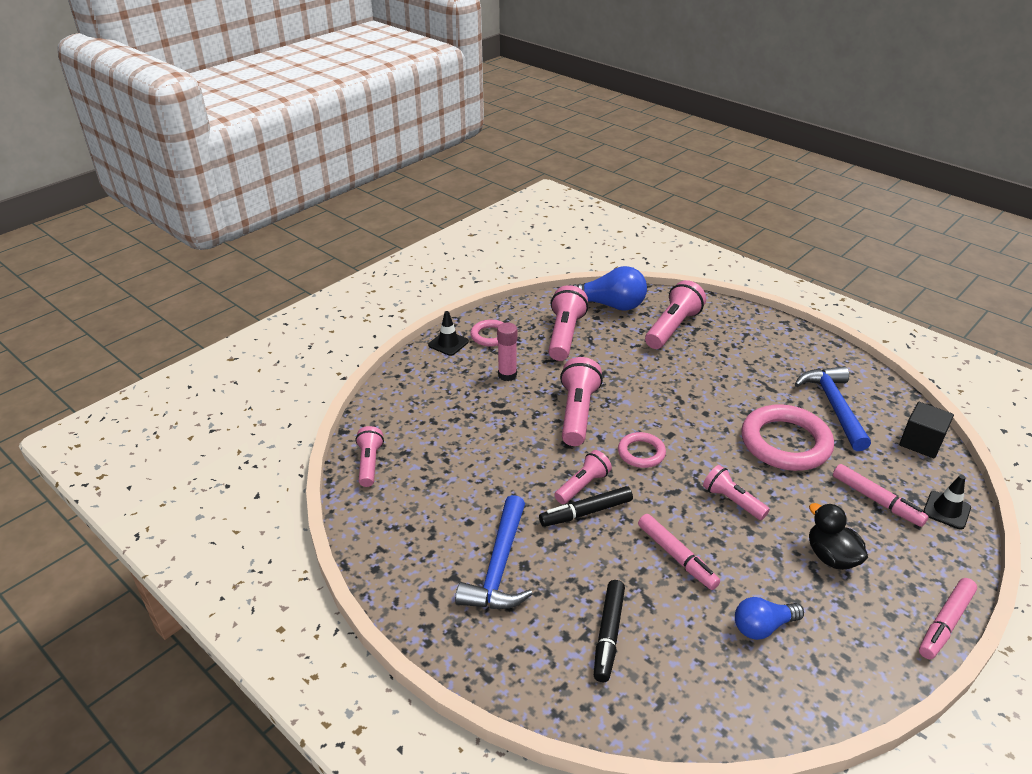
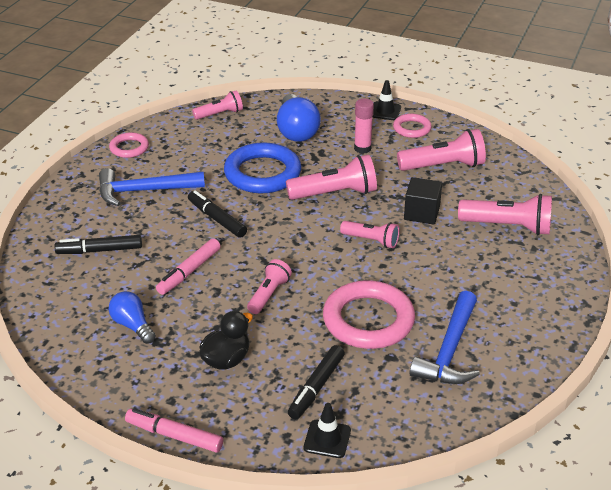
camera: 70 degrees right, 0 degrees up
(514, 456) = (262, 173): none -> blue ring
(582, 485) = (246, 212): pink flashlight -> pink flashlight (371, 240)
(609, 305) = (515, 182): blue light bulb -> blue light bulb (296, 131)
(641, 453) = (303, 235): pink ring -> pink ring (129, 148)
(834, 406) = (449, 350): blue hammer -> blue hammer turned 135 degrees clockwise
(876, 500) = (316, 387): pink marker -> black marker
(921, 442) = (428, 419): black cube -> black cube (421, 213)

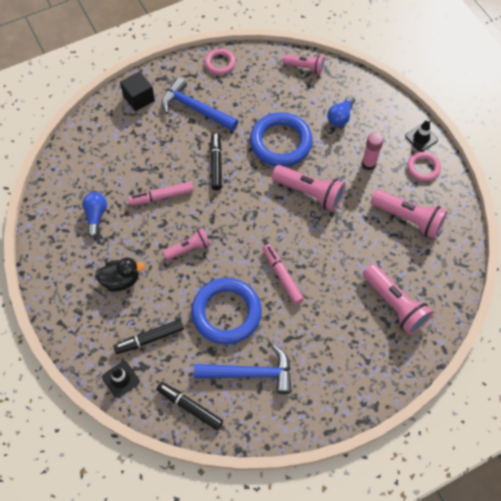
camera: 40 degrees right, 25 degrees up
(99, 250) = (128, 142): black marker -> black marker (190, 407)
(174, 436) = (49, 312): pink marker -> pink marker (282, 276)
(296, 131) = (340, 117): blue light bulb -> blue light bulb, size x0.62
(368, 320) = (226, 313): pink ring -> blue ring
(371, 240) = (292, 250): pink flashlight -> none
(421, 213) = (348, 250): black cube -> black cube (139, 98)
(449, 350) = (250, 373): blue hammer -> blue hammer turned 150 degrees counterclockwise

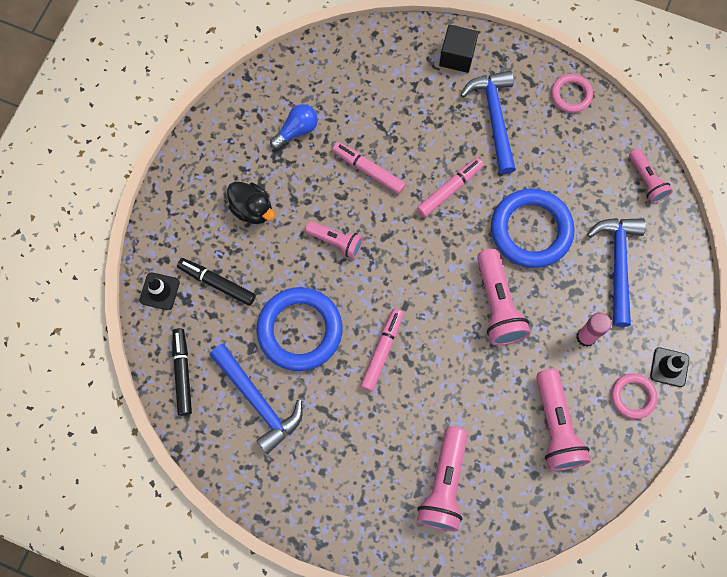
camera: 50 degrees right, 10 degrees up
(216, 164) = (449, 189): black marker -> pink marker
(340, 117) = (618, 264): blue light bulb -> blue hammer

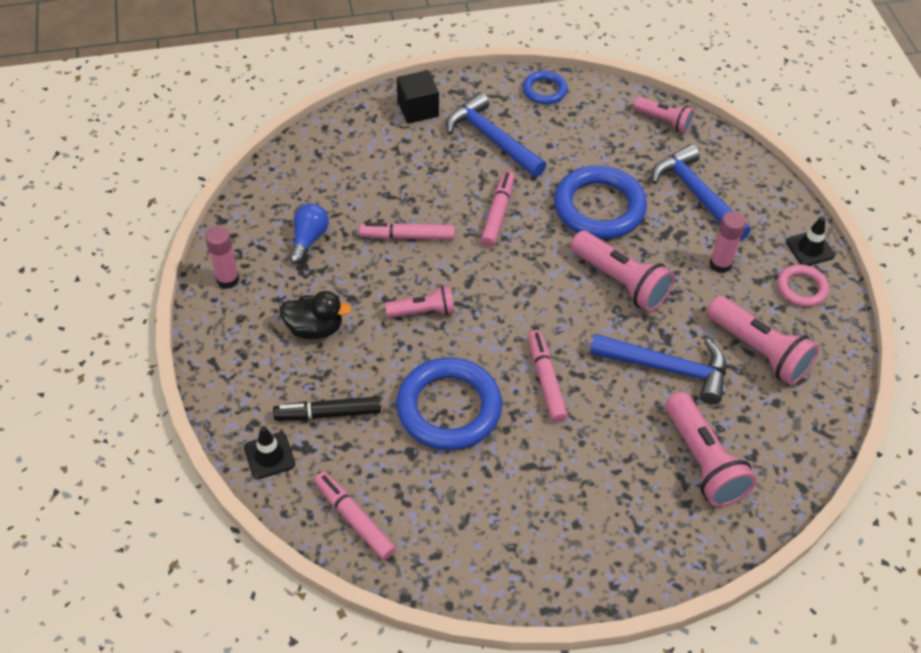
camera: 35 degrees left, 20 degrees down
(183, 373) = (354, 519): black marker -> pink marker
(219, 132) = (228, 279): none -> pink glue stick
(258, 401) = (457, 498): blue hammer -> blue hammer (667, 368)
(571, 95) = (544, 90): pink ring -> blue ring

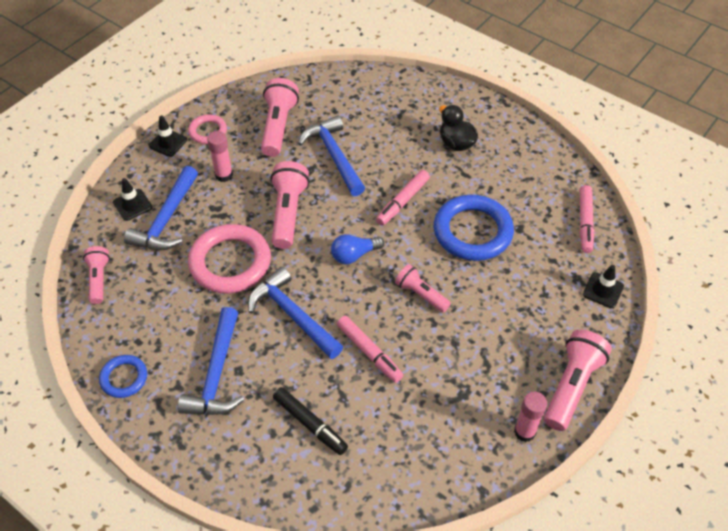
camera: 130 degrees left, 0 degrees up
(308, 239) = (436, 412): blue light bulb -> blue light bulb (354, 255)
(315, 328) = (500, 342): black duck -> black duck (456, 143)
(328, 414) = (545, 285): black marker -> black marker (310, 424)
(418, 109) = (227, 453): black cube -> none
(498, 213) = (293, 315): pink marker -> blue hammer
(599, 207) = (230, 262): blue ring -> pink ring
(703, 461) = (380, 111): pink flashlight -> pink flashlight (571, 386)
(738, 181) = (132, 205): none -> black traffic cone

